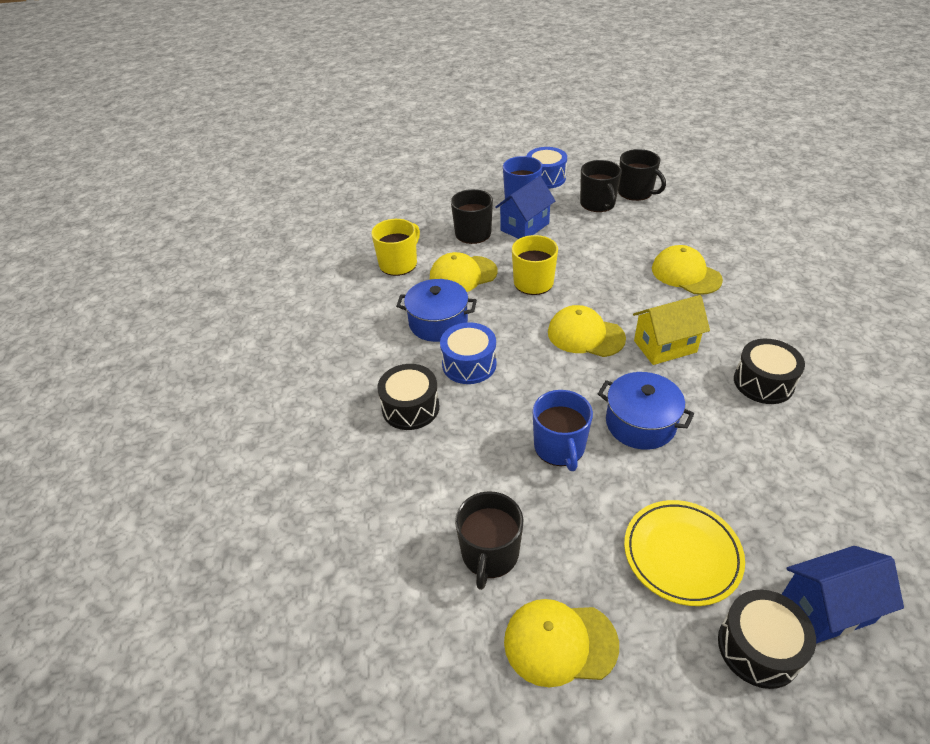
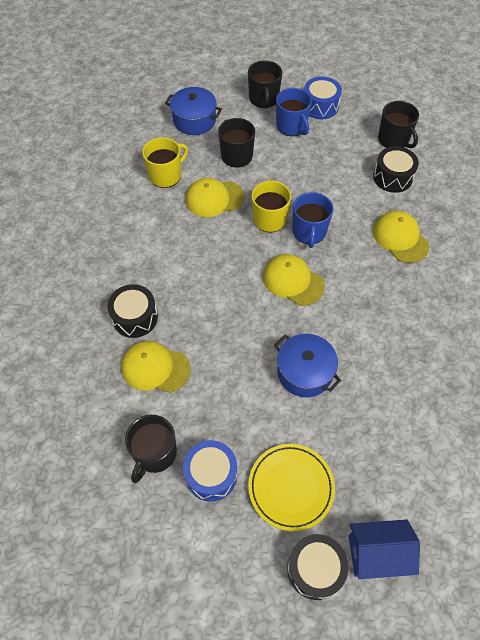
camera: 10 degrees right, 15 degrees up
(438, 322) = (180, 242): blue pot -> blue pot (194, 120)
(469, 364) = (191, 288): blue drum -> blue drum (211, 475)
(524, 227) = (283, 158): blue house -> none
(559, 447) = (235, 379): blue mug -> blue mug (309, 232)
(560, 643) = (180, 531): yellow cap -> yellow cap (155, 368)
(598, 203) = (355, 145): black mug -> black mug (264, 99)
(665, 346) = (352, 306): yellow house -> none
(763, 382) = (417, 358): black drum -> black drum (392, 177)

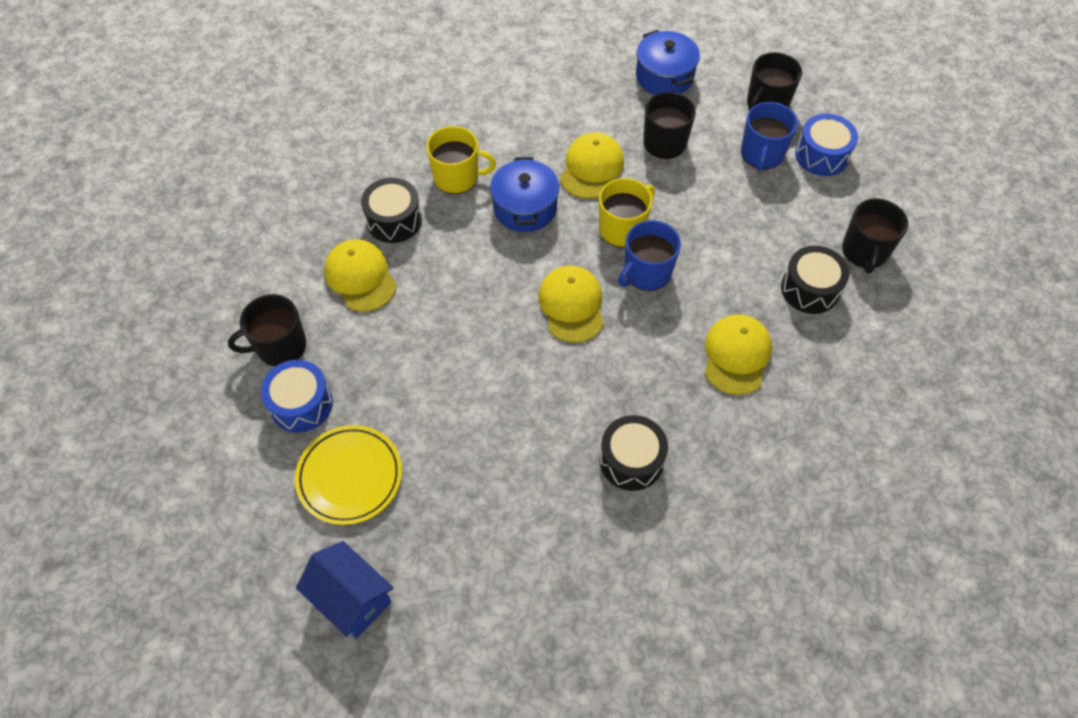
camera: 45 degrees right, 0 degrees up
(166, 175) = (572, 111): yellow mug -> yellow mug (457, 177)
(214, 198) = (591, 168): yellow cap -> yellow cap turned 75 degrees clockwise
(304, 372) = (480, 395): blue pot -> blue pot (525, 208)
(315, 569) = (290, 557): black drum -> black drum (631, 460)

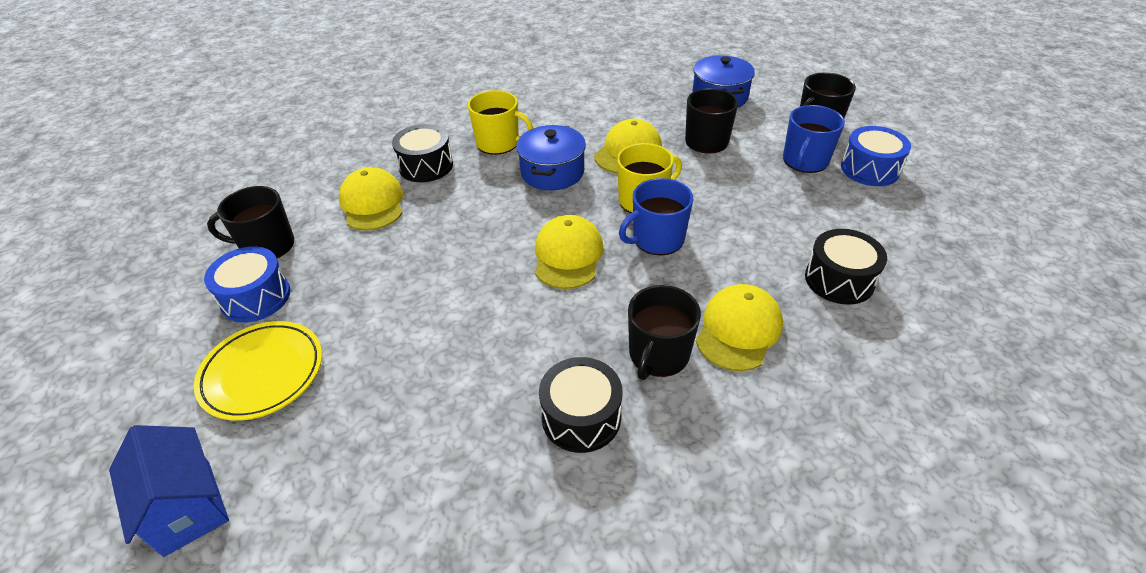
camera: 15 degrees right, 15 degrees down
(865, 251) = (910, 254): black mug -> black mug (658, 355)

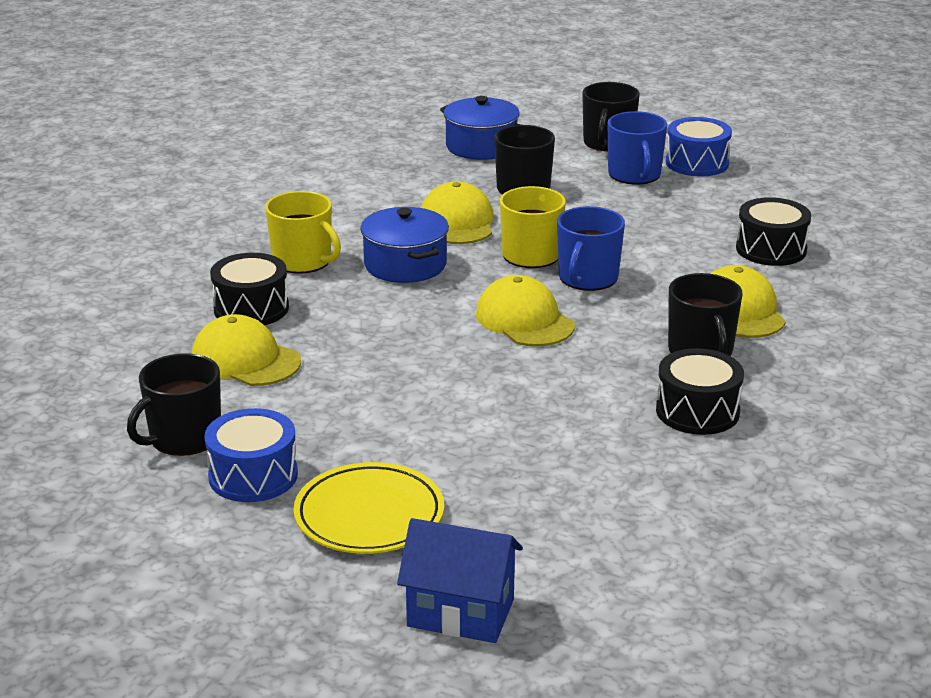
camera: 40 degrees left, 15 degrees down
(499, 143) = (303, 261): yellow mug -> yellow mug turned 60 degrees clockwise

